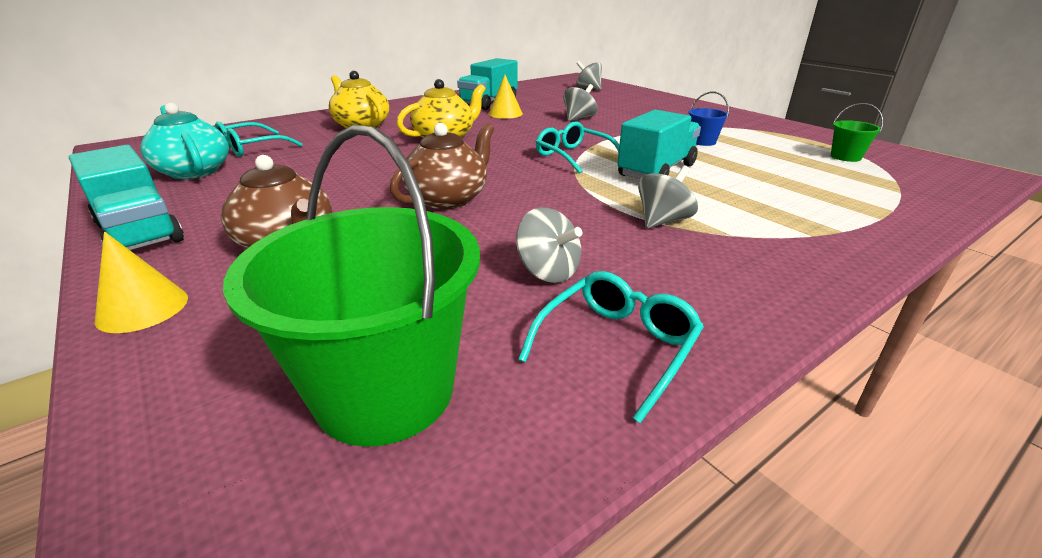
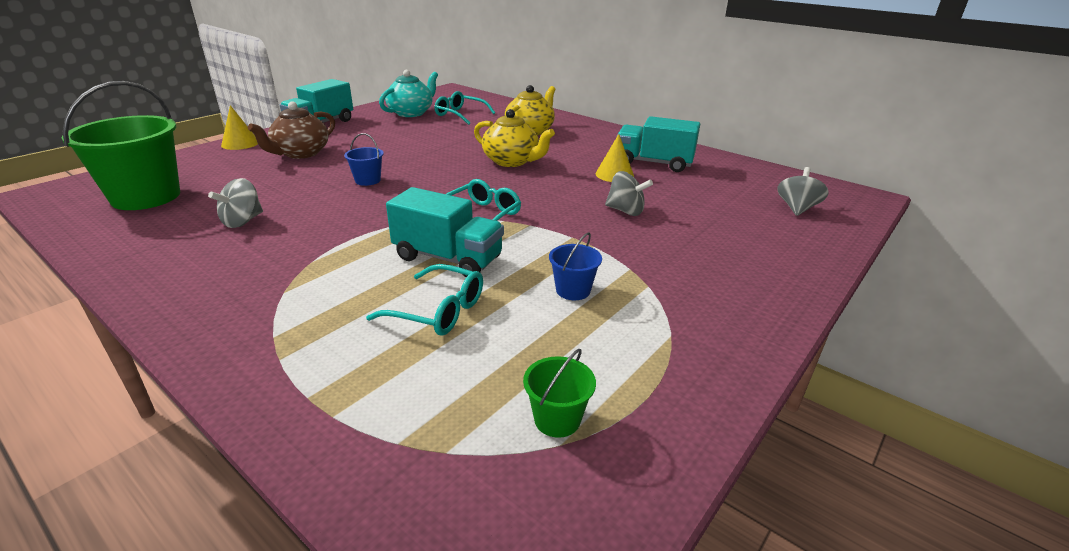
camera: 75 degrees right, 0 degrees up
(448, 198) = (368, 180): brown teapot -> blue bucket
(617, 346) = (147, 245): turquoise glasses -> turquoise glasses (438, 311)
(662, 221) = (318, 260): grey spinning top -> none

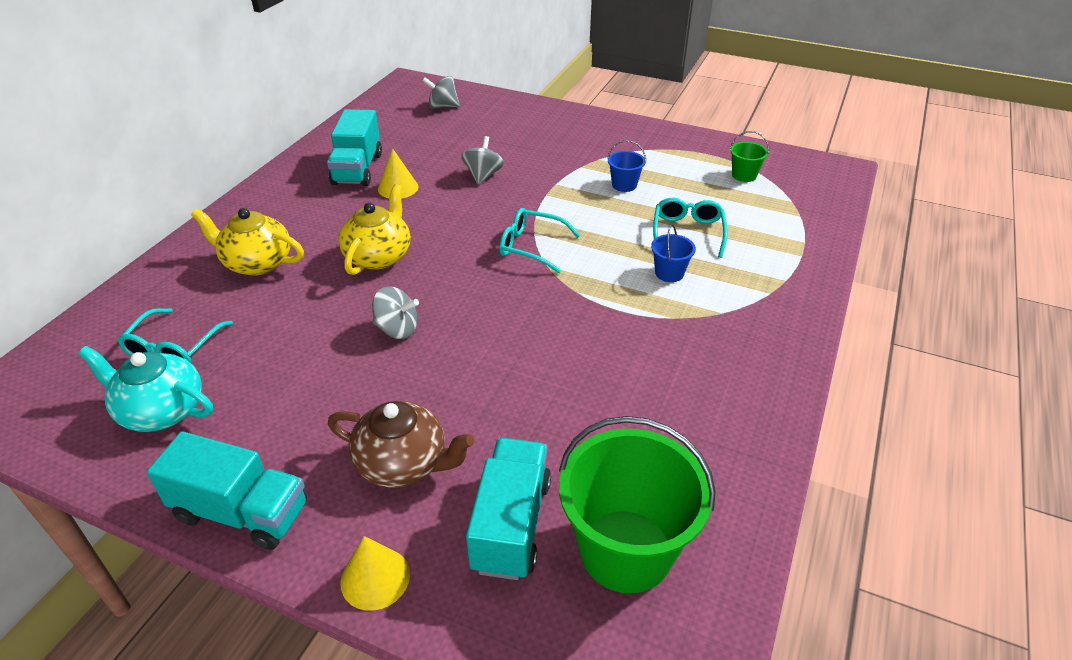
camera: 105 degrees left, 10 degrees up
(242, 221) = (632, 405): grey spinning top -> grey spinning top (397, 329)
(368, 180) = (479, 351): blue bucket -> blue bucket (669, 273)
(448, 258) = (617, 246): turquoise truck -> turquoise truck (511, 524)

